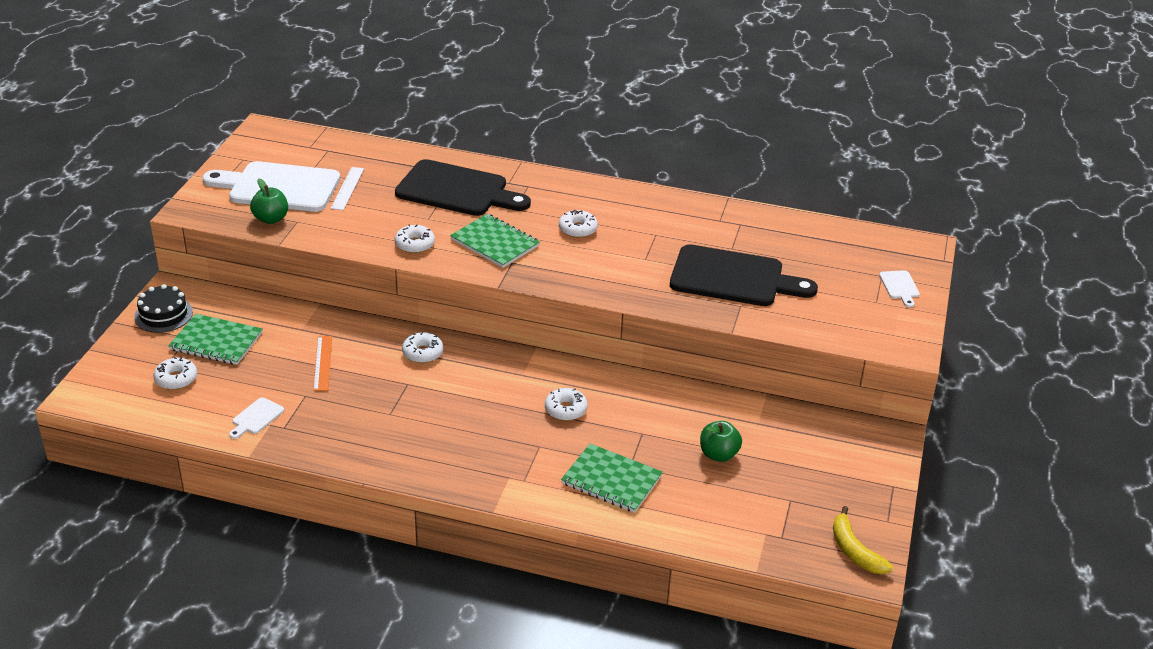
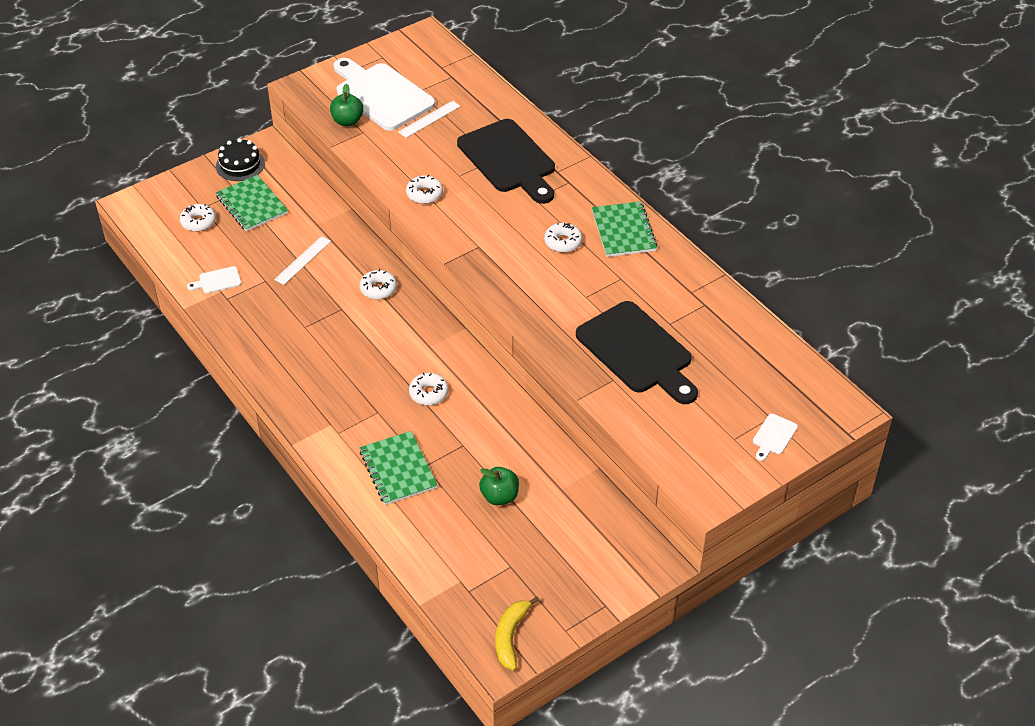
camera: 40 degrees right, 10 degrees up
(323, 363) = (303, 260): orange ruler -> white ruler
(495, 243) = (485, 222): green notebook -> green notebook (623, 231)

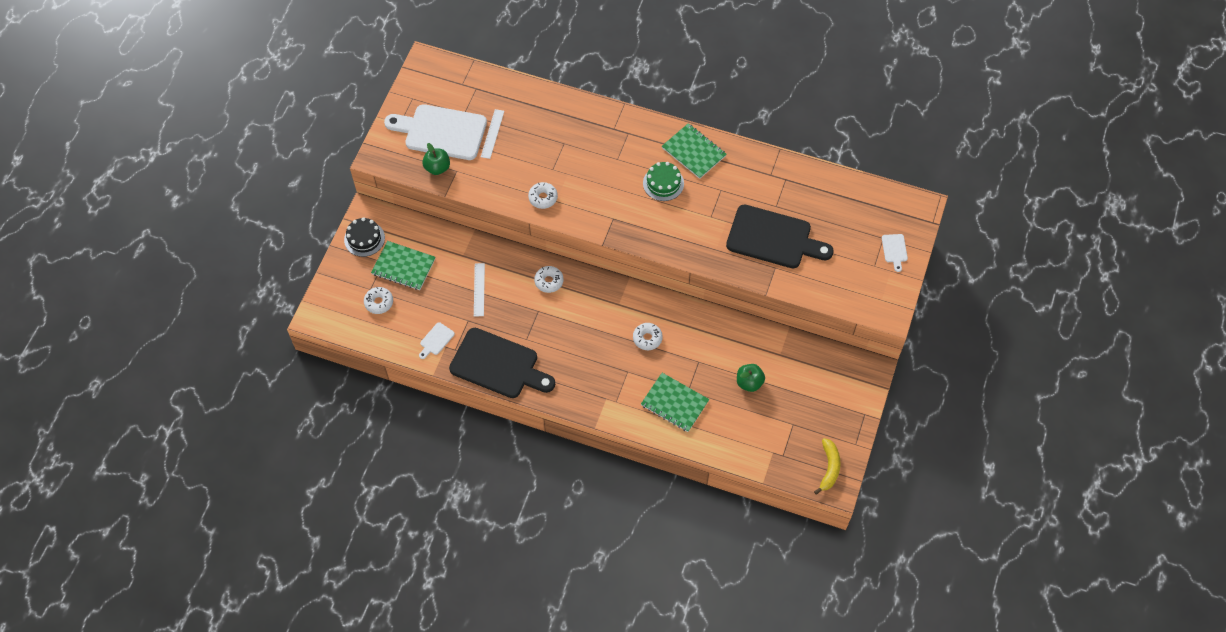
camera: 35 degrees left, 15 degrees up
(509, 160) = (574, 137): black cutting board -> black cutting board (498, 365)
(510, 636) = (829, 468): yellow banana -> yellow banana turned 150 degrees counterclockwise
(563, 242) = (663, 183): white donut -> green cake

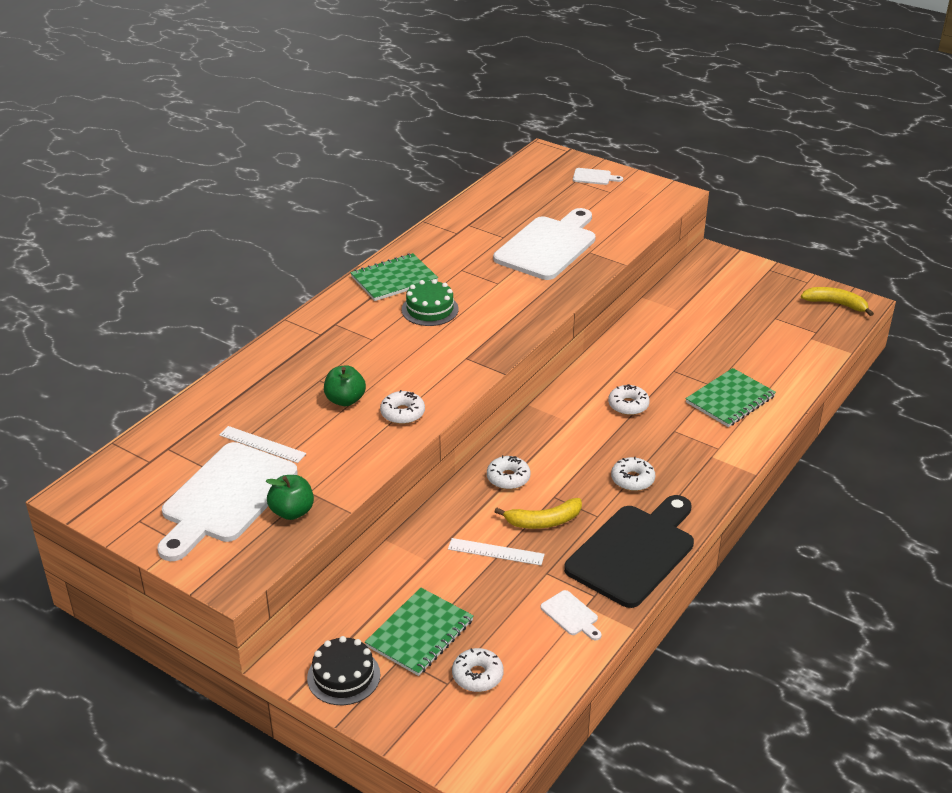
camera: 75 degrees left, 25 degrees down
(513, 310) = (543, 521): none -> yellow banana
(567, 353) = (632, 479): none -> white donut
(749, 382) = (712, 338): green apple -> green apple (345, 400)
(773, 238) = (548, 246): black cutting board -> white cutting board

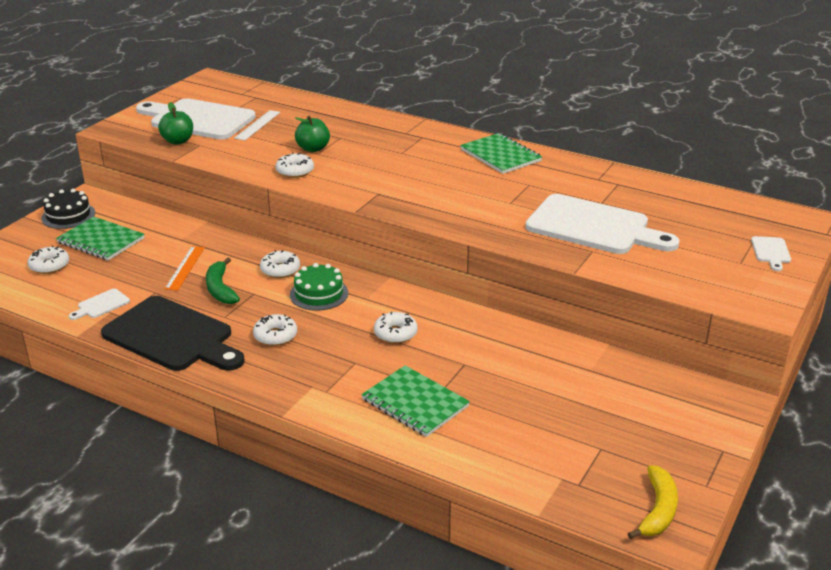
camera: 85 degrees right, 5 degrees down
(430, 309) = (454, 173): green cake -> green cake (319, 294)
(496, 552) = (185, 268): white ruler -> orange ruler
(543, 521) = (220, 289): yellow banana -> green banana

